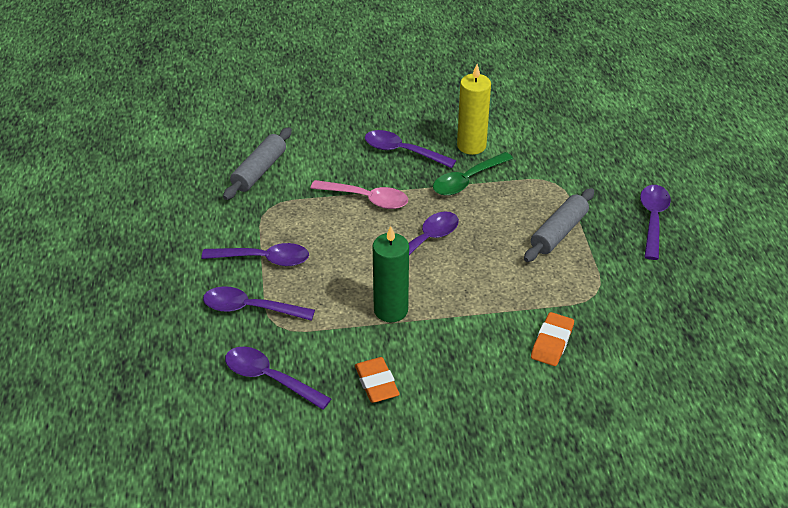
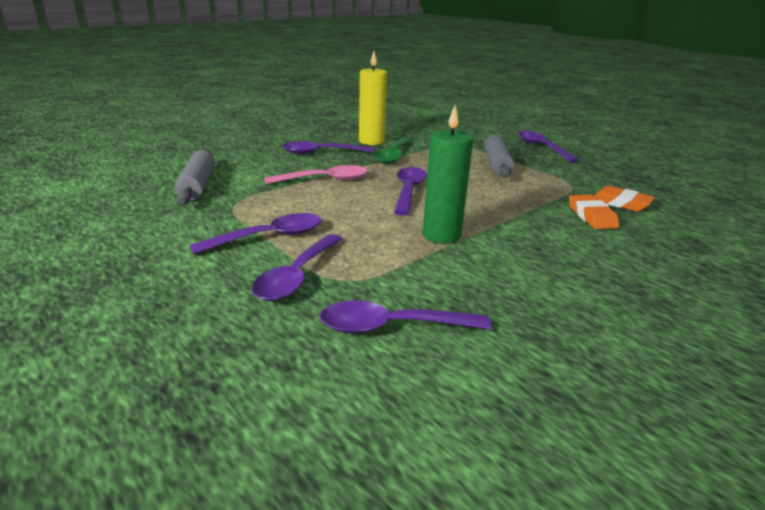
camera: 35 degrees left, 15 degrees down
(250, 308) = (297, 276): purple spoon -> purple spoon turned 45 degrees counterclockwise
(376, 383) = (506, 288): orange eraser -> orange eraser (620, 203)

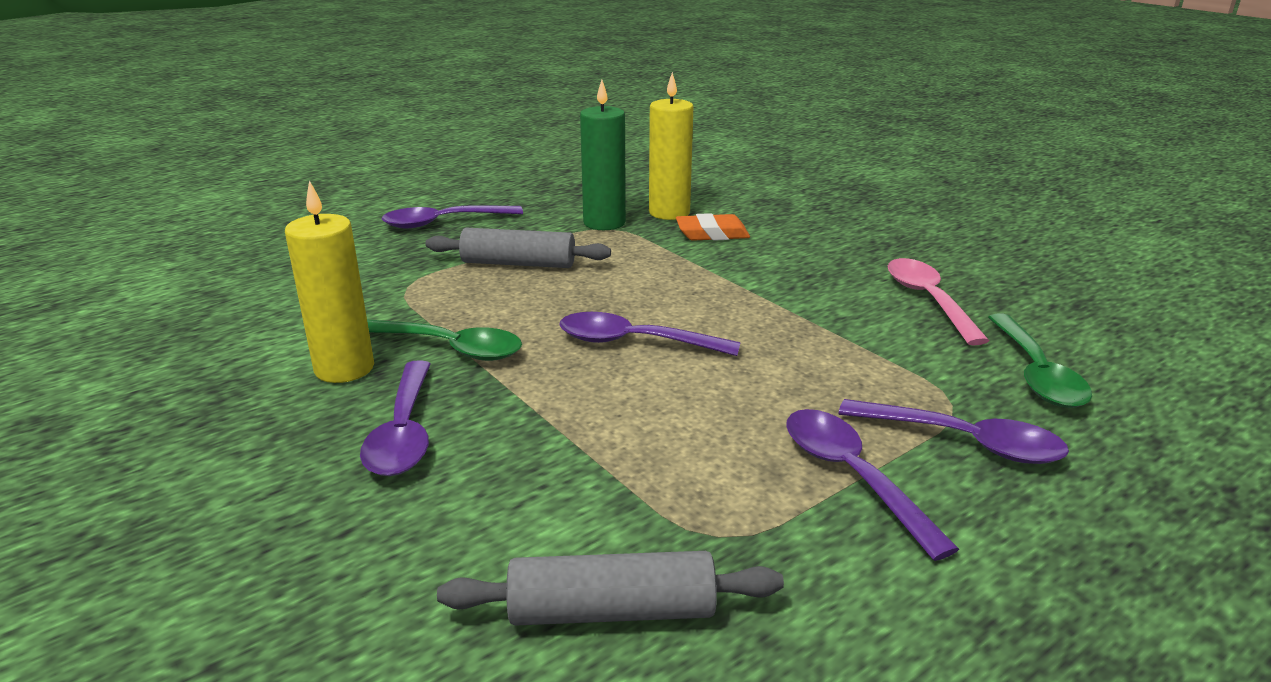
camera: 85 degrees left, 0 degrees up
(325, 180) = (580, 425): pink spoon -> pink spoon (928, 300)
(392, 326) = (1036, 374): purple spoon -> green spoon
(441, 235) = (795, 328): green candle -> green candle (604, 223)
(620, 203) = (669, 213): orange eraser -> yellow candle

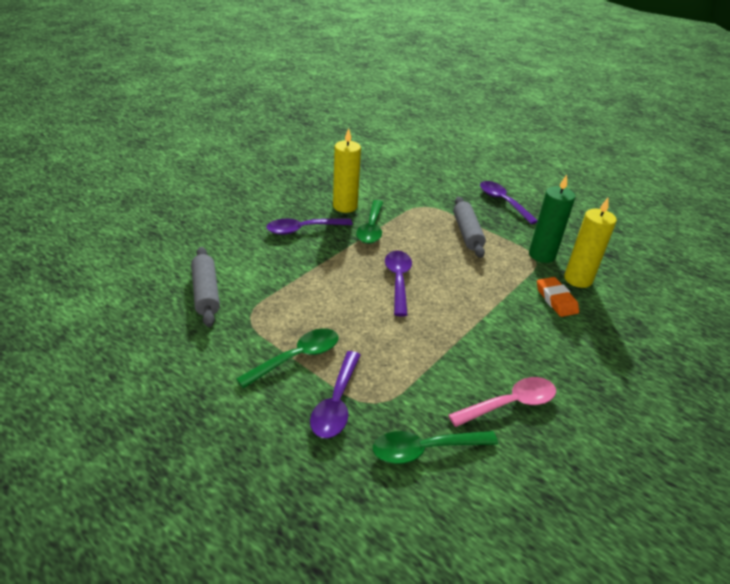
camera: 75 degrees right, 10 degrees up
(851, 476) = (297, 357): purple spoon -> green spoon

